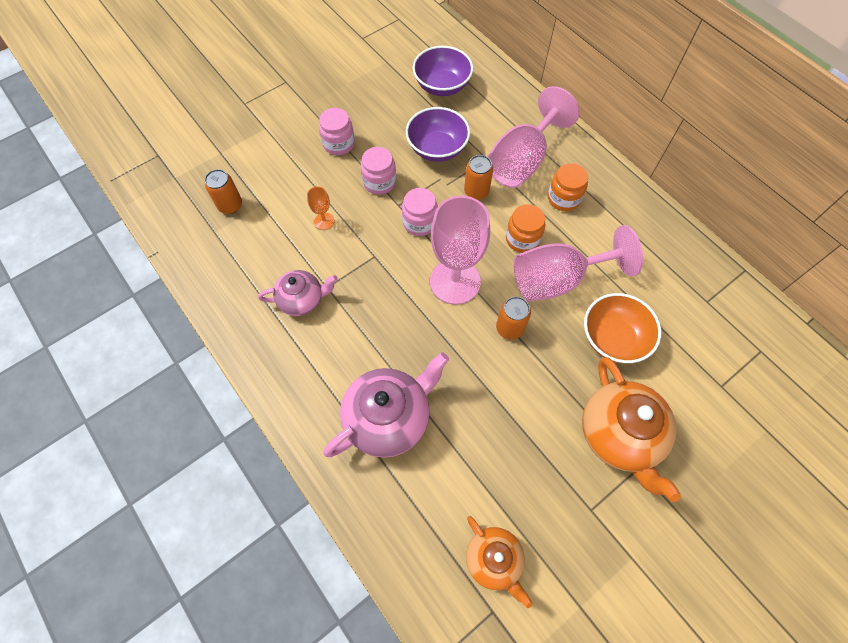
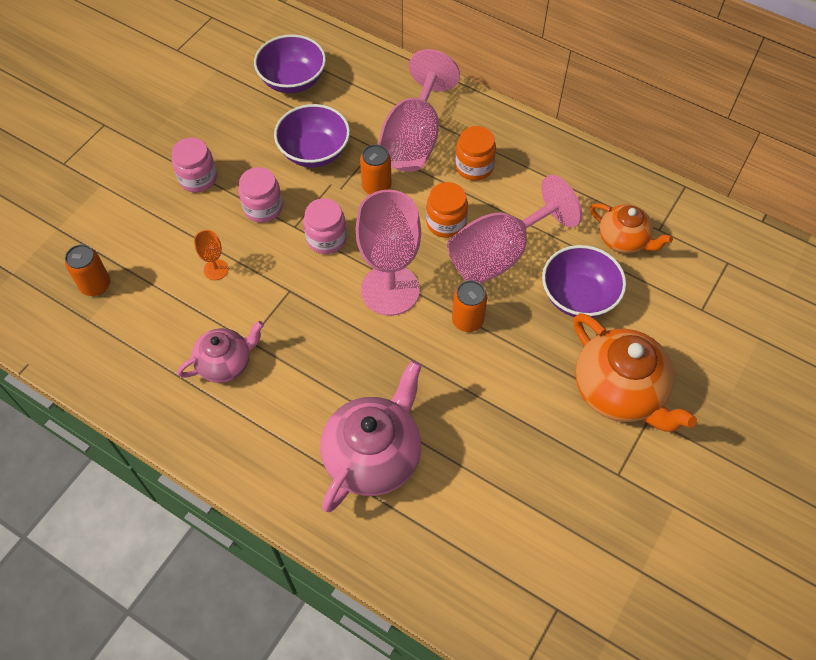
camera: 20 degrees left, 5 degrees down
(494, 560) = (539, 558): orange teapot -> orange teapot (624, 240)
(613, 338) = (578, 296): orange bowl -> purple bowl

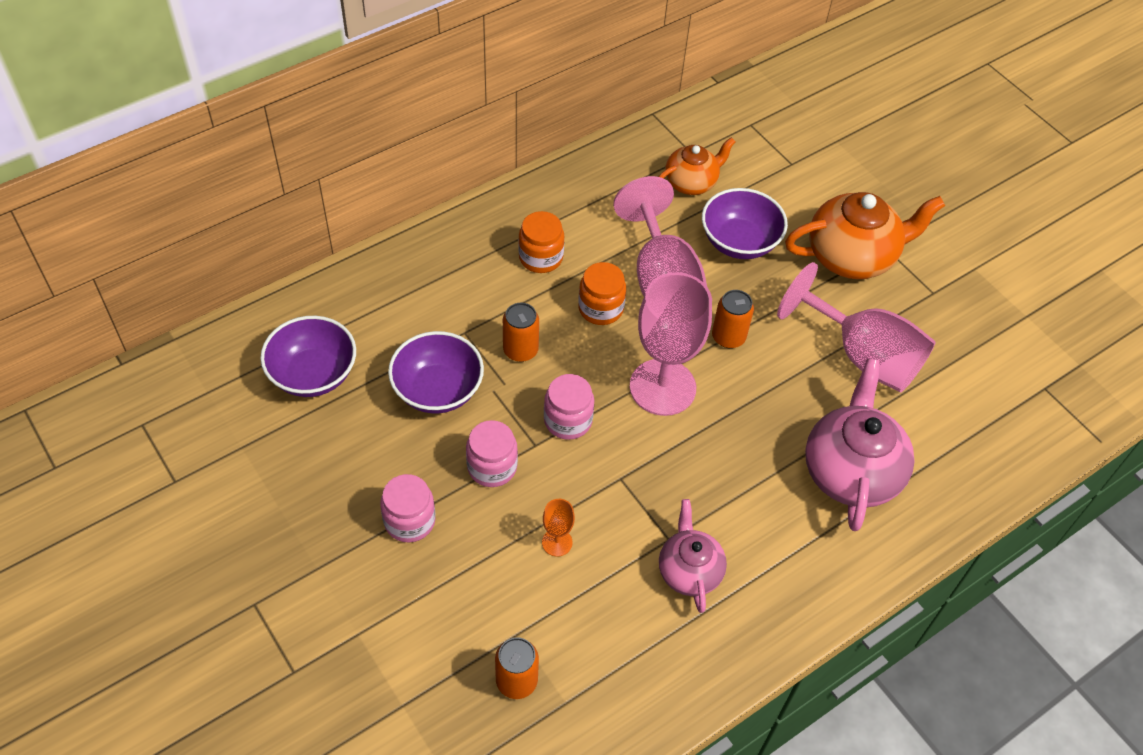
camera: 70 degrees left, 5 degrees down
(373, 455) = (851, 471): pink teapot -> pink teapot turned 45 degrees clockwise
(414, 139) = (473, 293): pink goblet -> pink goblet (862, 356)

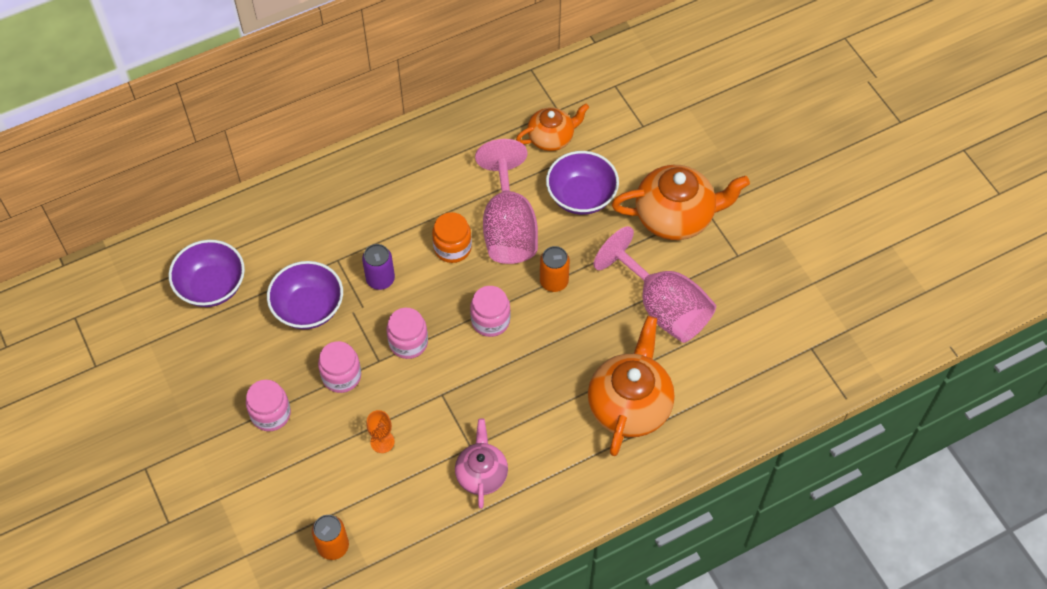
camera: 10 degrees right, 5 degrees up
(520, 350) = (380, 279): orange can -> purple can
(541, 257) = (411, 198): orange jar -> none
(662, 387) = (490, 321): pink goblet -> pink jar
(851, 471) = (629, 405): pink teapot -> orange teapot

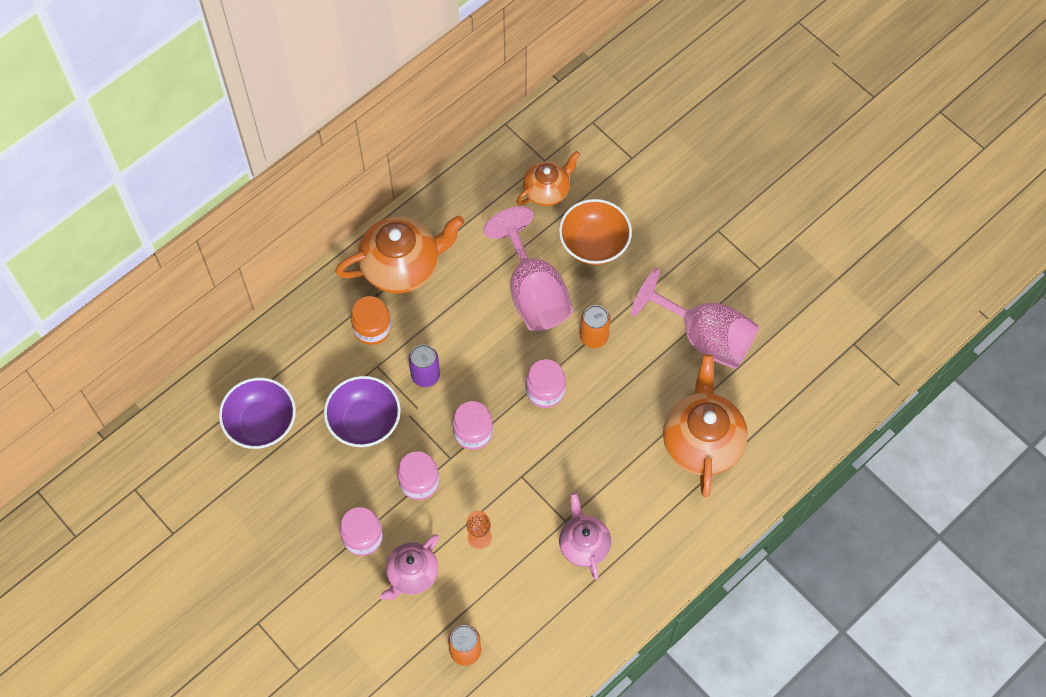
camera: 15 degrees left, 5 degrees up
(306, 460) = (412, 575): none -> pink teapot
(452, 248) = (485, 326): orange jar -> orange jar (372, 328)
(581, 196) = (594, 244): purple bowl -> orange bowl
(676, 217) = (690, 243): orange teapot -> orange teapot (402, 266)

